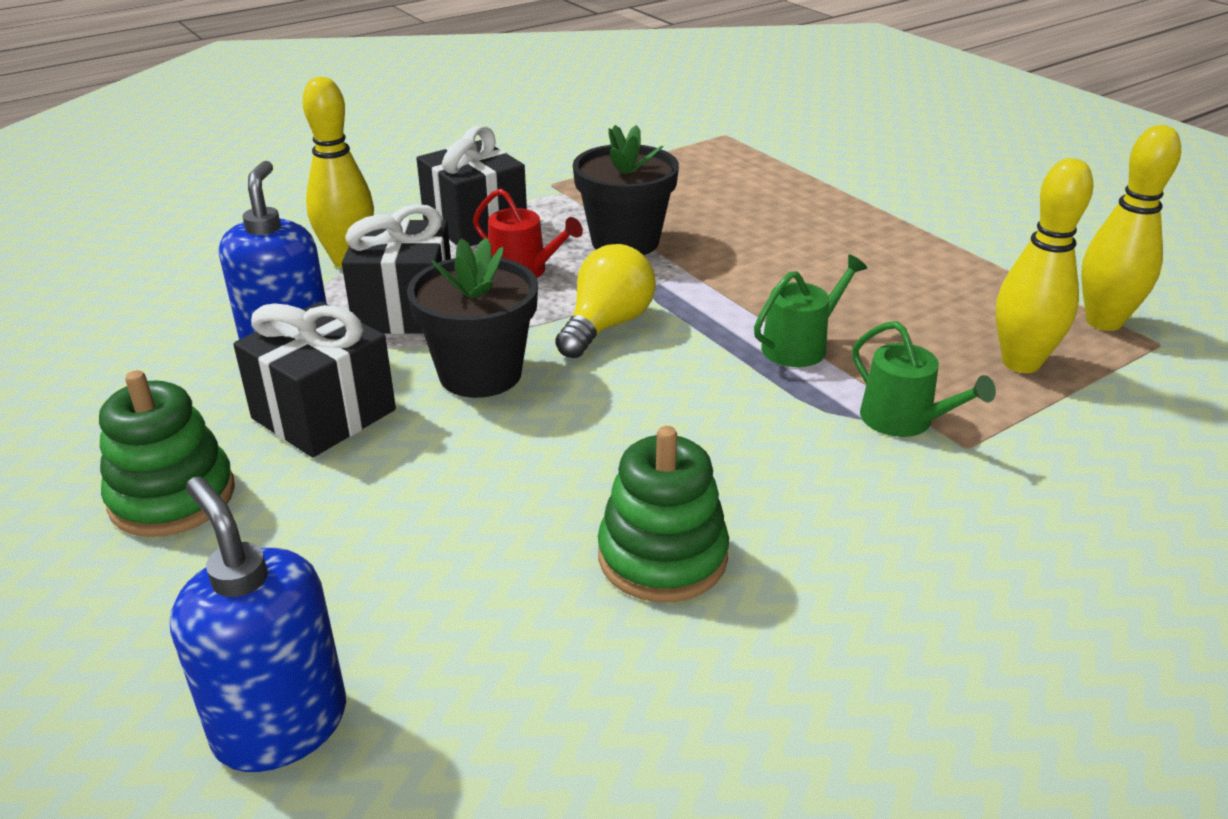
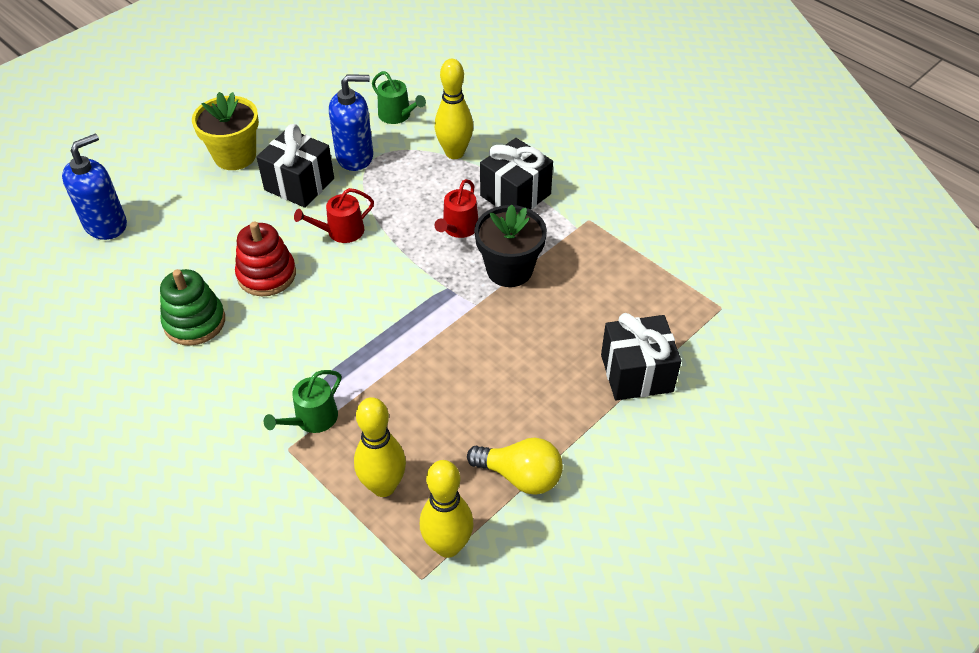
camera: 80 degrees right, 15 degrees up
(172, 497) = (235, 156): green stacking toy -> yellow flower pot
(405, 310) = (402, 189): black gift -> black gift (636, 373)
(480, 374) = (341, 231): black flower pot -> red watering can
(558, 460) = (266, 275): none -> red stacking toy
(606, 325) = (399, 275): yellow light bulb -> yellow light bulb (520, 476)
(800, 346) = (389, 368): green watering can -> green watering can (397, 115)

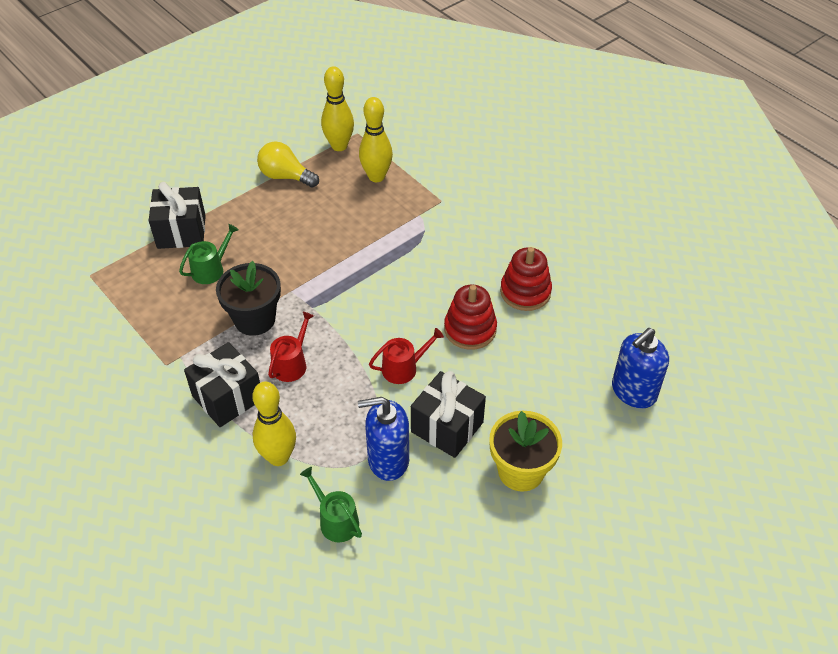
camera: 175 degrees left, 0 degrees up
(194, 322) = (525, 292): green stacking toy -> red stacking toy
(312, 419) = (425, 217): green watering can -> green watering can (211, 269)

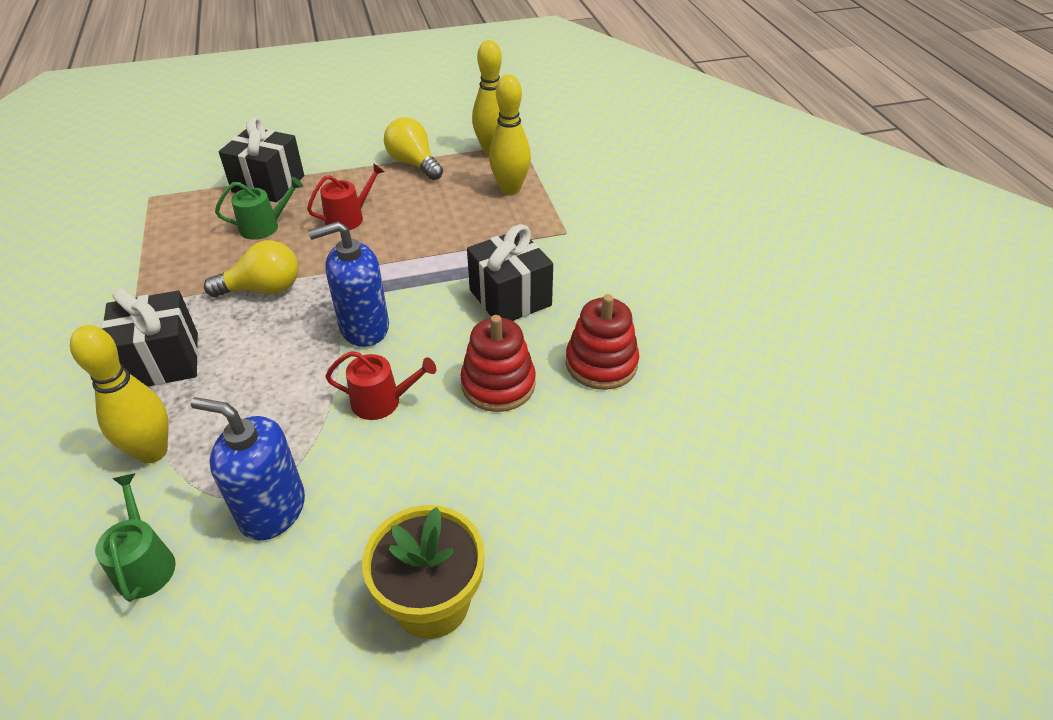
camera: 25 degrees right, 5 degrees down
(254, 319) = (263, 289): black flower pot -> yellow light bulb
(292, 364) = (260, 349): red watering can -> red watering can (349, 218)
(447, 427) = (378, 497): black gift -> black gift (510, 298)
(633, 392) = (674, 553): blue soap dispenser -> blue soap dispenser (364, 328)

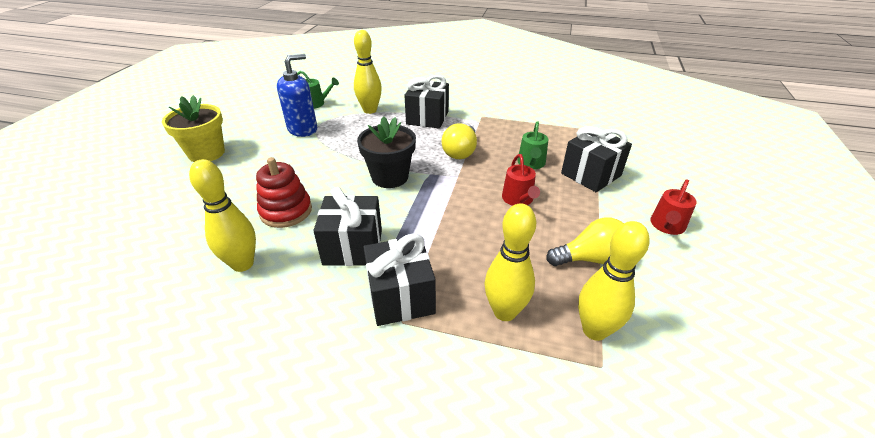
camera: 120 degrees right, 5 degrees down
(364, 328) = (390, 177): blue soap dispenser -> black flower pot
(382, 401) = (326, 169): red watering can -> red watering can (667, 226)
(543, 242) = (401, 296): none -> black gift
(601, 363) = (243, 264): red stacking toy -> yellow bowling pin

